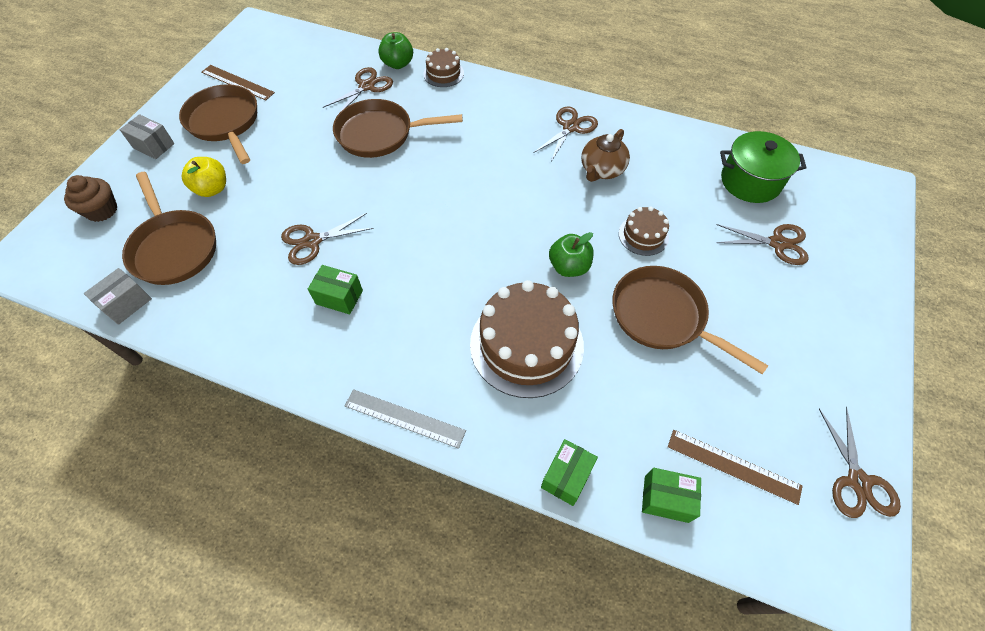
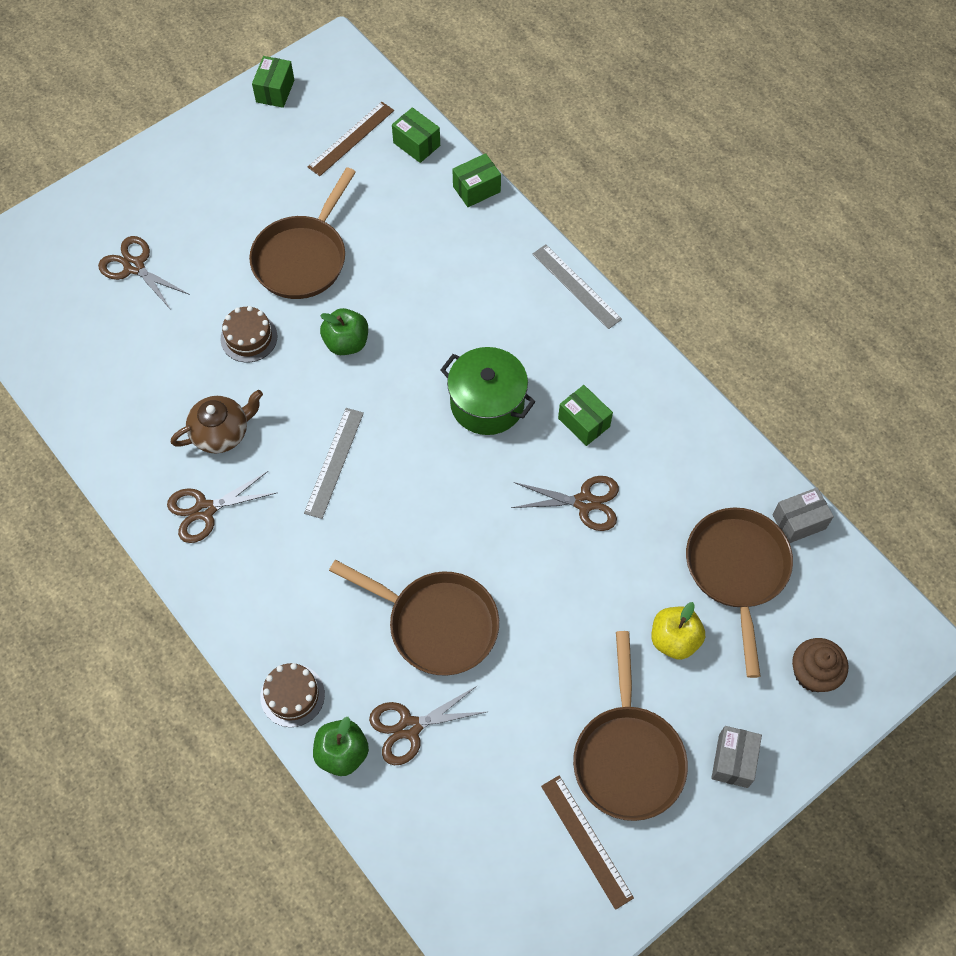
camera: 150 degrees left, 5 degrees up
(153, 146) = (733, 761): grey box -> grey box turned 45 degrees clockwise
(511, 186) = (334, 462): none -> grey ruler
(526, 344) = (438, 293): brown cake -> none
(663, 317) = (303, 258): brown pan -> brown pan turned 45 degrees clockwise
(733, 466) = (351, 138): brown ruler -> brown ruler turned 75 degrees clockwise
(750, 181) = (85, 338): green pot -> green pot (487, 403)
(857, 481) = (275, 91): brown scissors -> green box

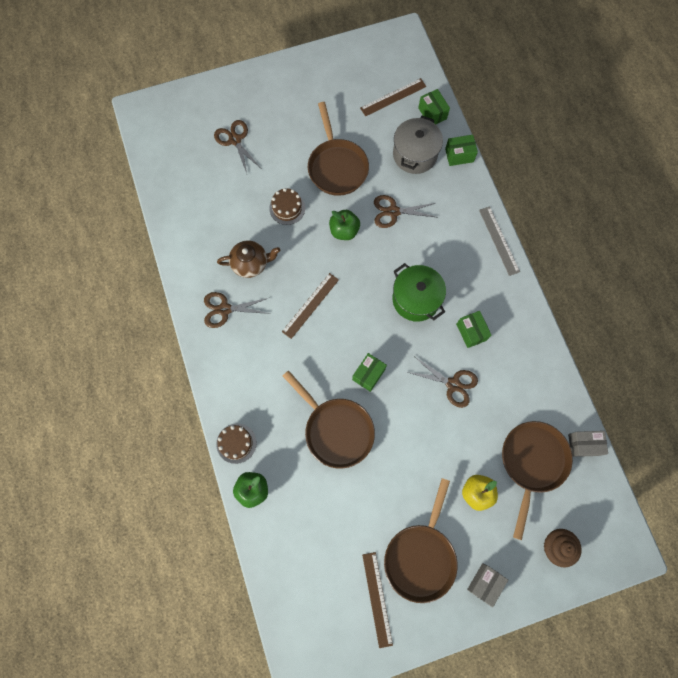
camera: 20 degrees right, 10 degrees up
(275, 91) = (357, 51): green box -> green box (368, 374)
(303, 258) = (337, 167): brown pan -> brown pan turned 60 degrees counterclockwise
(334, 462) = (310, 305): grey ruler -> brown ruler
(409, 727) = (297, 488): brown scissors -> brown scissors (393, 212)
(412, 207) = (414, 155): none -> grey pot

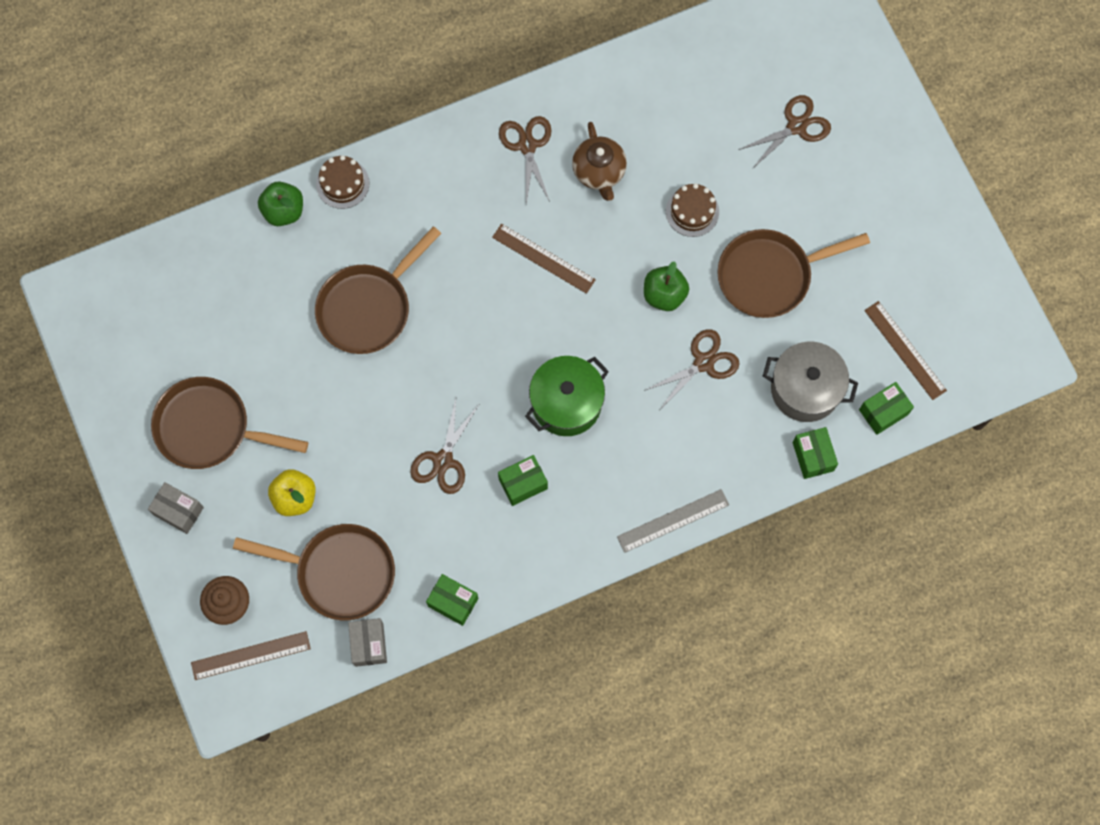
camera: 85 degrees right, 0 degrees up
(368, 374) = (449, 345): green box -> green box (453, 602)
(377, 599) = (155, 376): brown ruler -> brown ruler (251, 655)
(393, 212) = (703, 363): brown scissors -> brown scissors turned 60 degrees clockwise

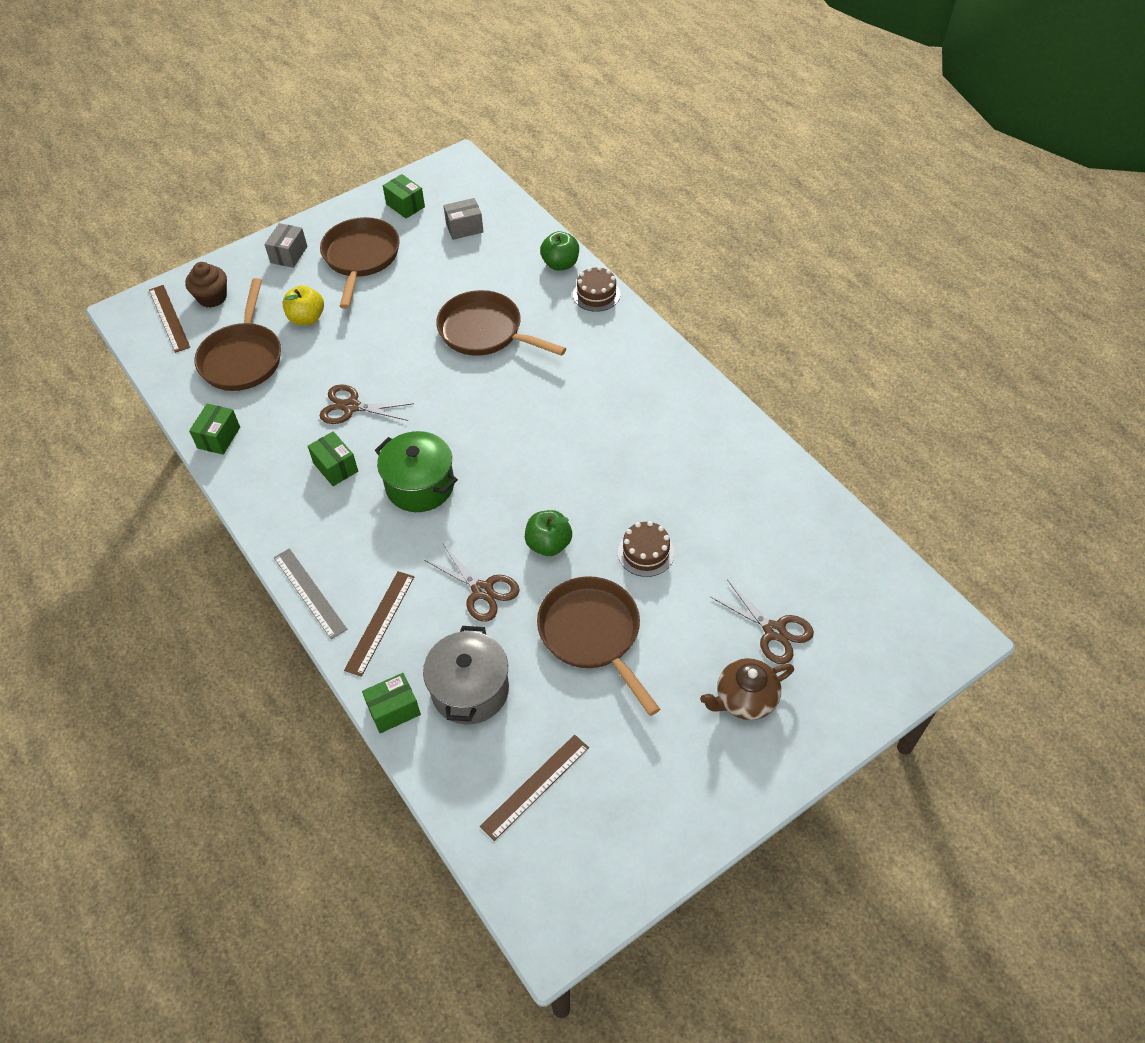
camera: 80 degrees right, 20 degrees down
(369, 644) = (179, 388): grey box -> grey box (464, 228)
(527, 145) = (674, 410): brown scissors -> none
(543, 258) = (563, 442): brown ruler -> brown ruler (380, 622)
(599, 172) = (665, 469): brown teapot -> brown teapot (744, 699)
(883, 412) = (456, 774): green box -> green box (405, 205)

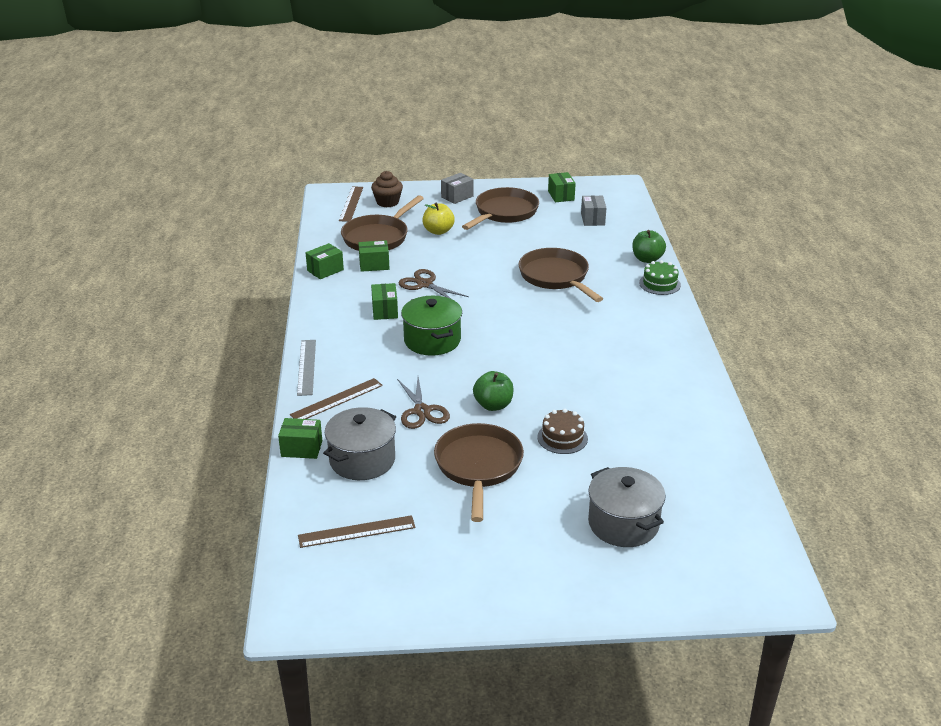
camera: 30 degrees right, 20 degrees down
(271, 403) = (374, 265): none -> green box
(464, 228) = (592, 219): grey box -> grey box turned 75 degrees clockwise
(596, 294) = (659, 284): brown cake -> green cake
(744, 699) = (561, 553): brown teapot -> none
(774, 631) = (623, 524): brown scissors -> grey pot

